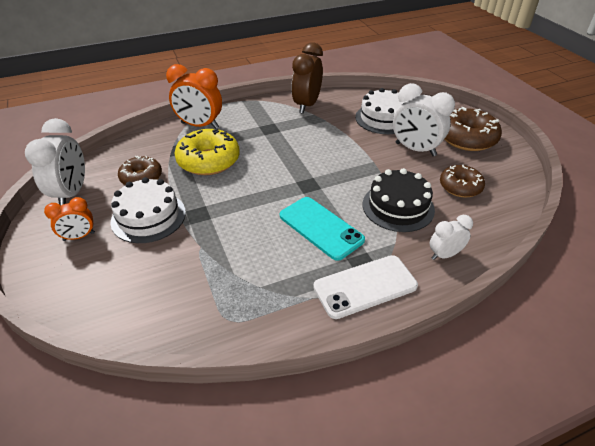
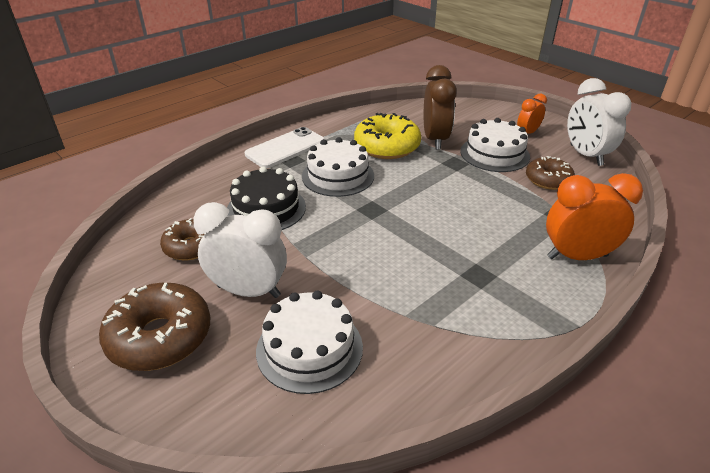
camera: 160 degrees right, 5 degrees down
(208, 161) = (505, 211): yellow donut -> yellow donut (387, 147)
(307, 105) = (460, 346): brown clock -> brown clock (435, 140)
(320, 228) = (338, 176): turquoise phone -> white cake
(444, 255) = (219, 178): white clock -> none

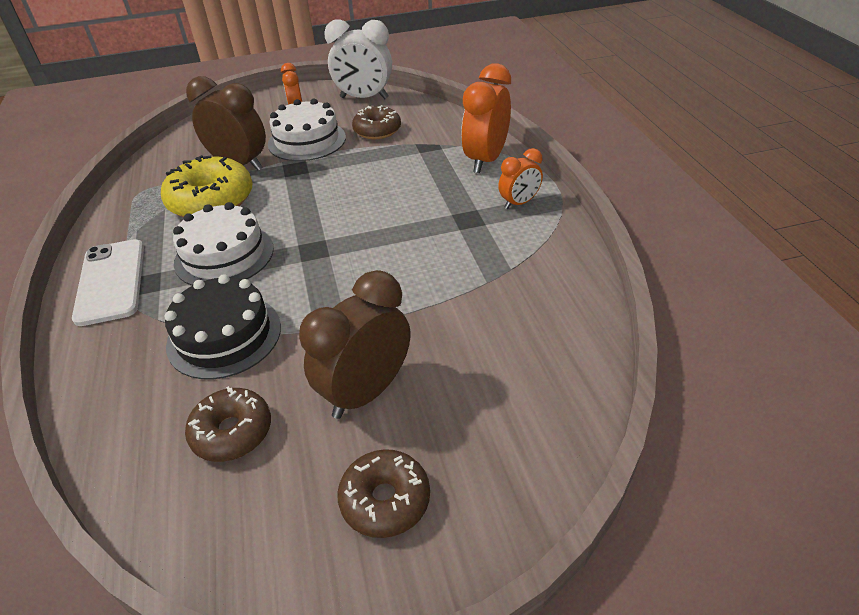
camera: 60 degrees left, 5 degrees up
(160, 337) = (385, 500): brown donut -> brown donut, size x0.64
(248, 291) = (366, 392): white clock -> brown clock
(309, 348) = (487, 364): white cake -> none
(533, 300) = (519, 203): none -> orange clock

